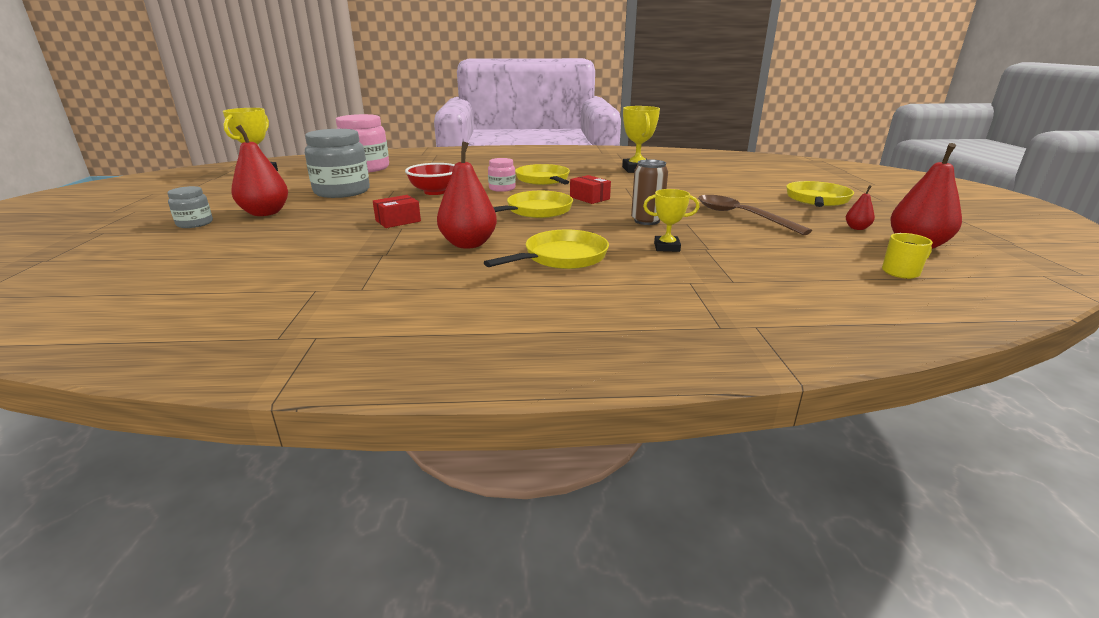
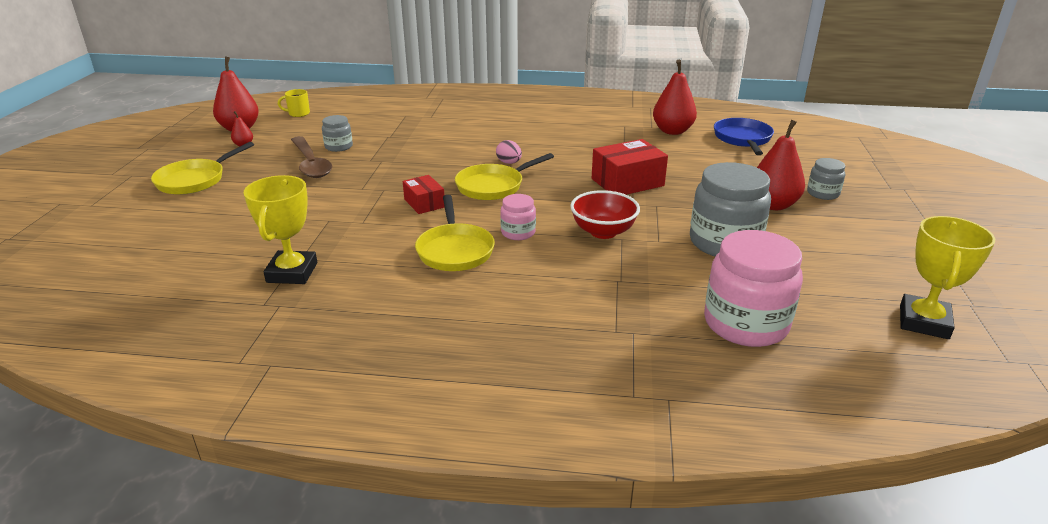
camera: 170 degrees left, 5 degrees up
(184, 278) = (743, 139): none -> blue pan
(398, 221) = (627, 182): red box -> red box, size x1.67
(468, 244) = (561, 152): red pear -> red pear (672, 131)
(529, 229) = (509, 163): none -> pink egg
(561, 257) = (496, 136): yellow pan -> none
(646, 221) = (401, 165): brown can -> none
(666, 247) = (416, 139): yellow trophy -> none
(745, 233) = (338, 147): none -> grey jar

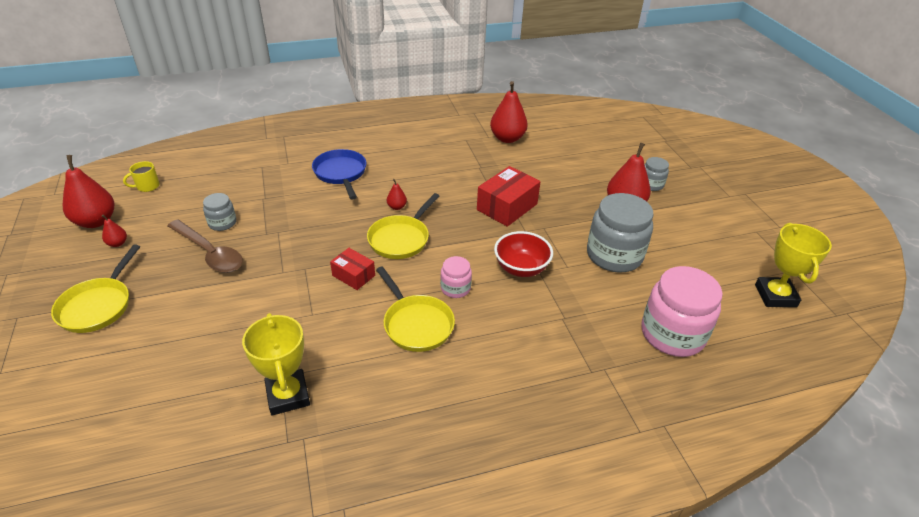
camera: 25 degrees left, 10 degrees up
(509, 163) = (397, 207): pink egg -> red pear
(743, 139) = (565, 136): blue pan -> blue pan (341, 173)

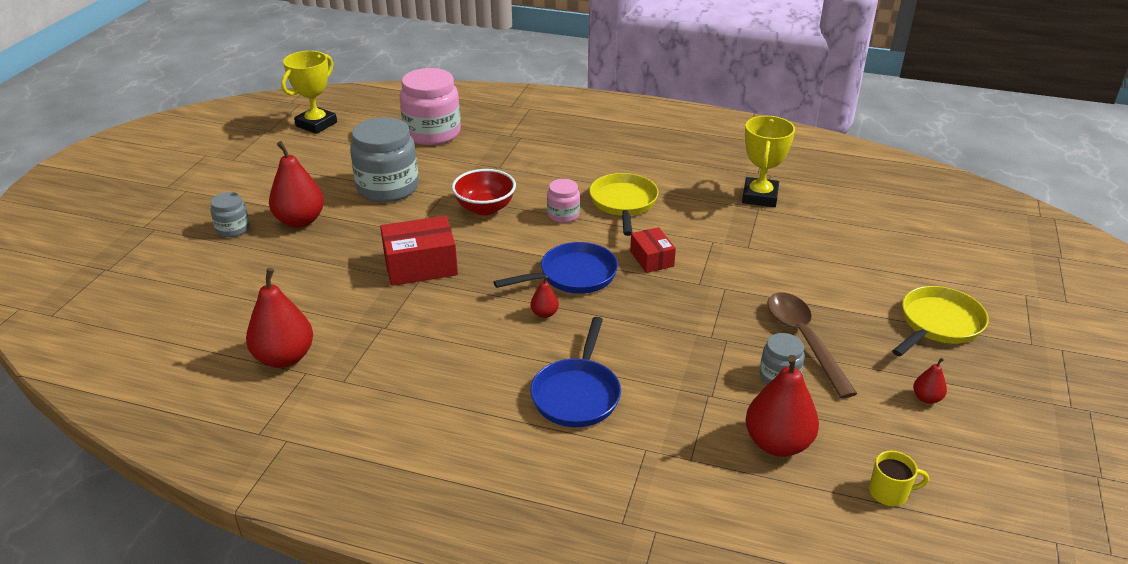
camera: 145 degrees left, 5 degrees down
(96, 221) = (965, 449): red pear -> red pear (777, 443)
(401, 239) = (573, 275): yellow pan -> blue pan

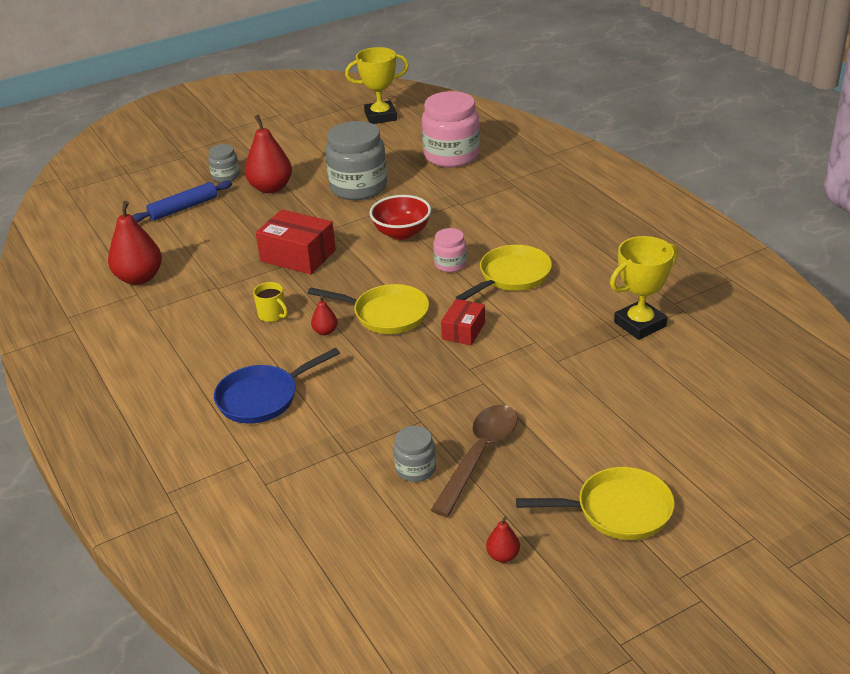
camera: 45 degrees right, 0 degrees up
(231, 275) = (183, 208): none -> blue rolling pin
(573, 275) = (386, 314): blue pan -> yellow pan
(777, 443) = (337, 512): red pear -> none
(889, 493) = (357, 595): yellow mug -> yellow mug (272, 315)

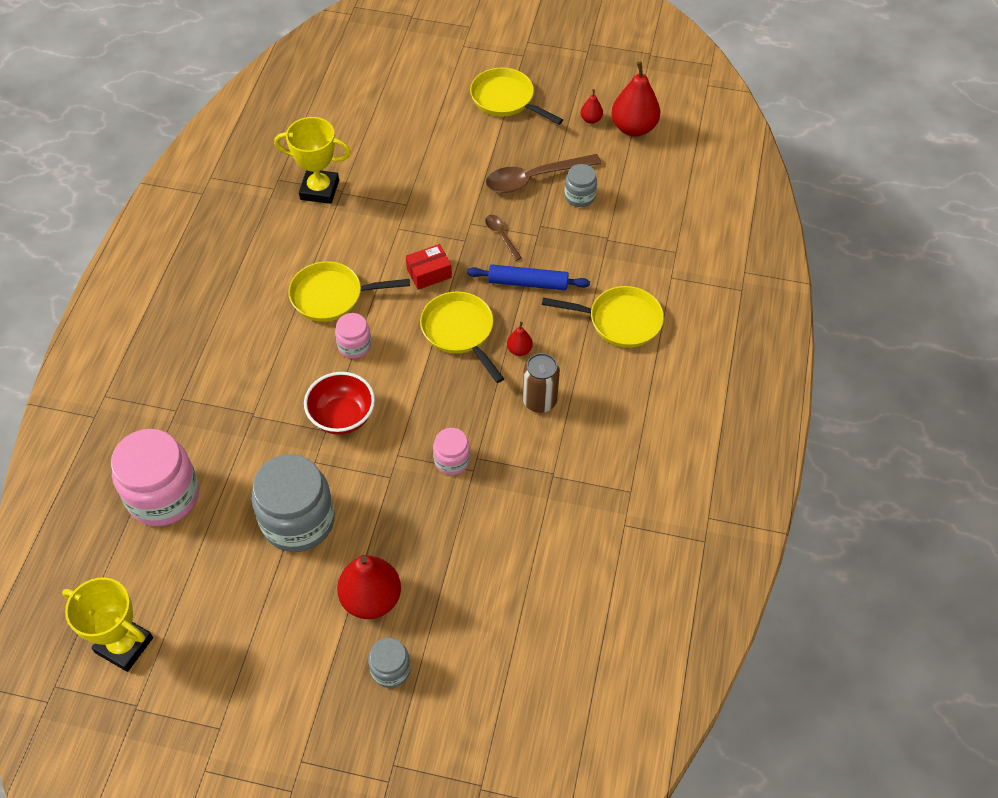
camera: 140 degrees left, 20 degrees up
(139, 278) = (607, 548): red pear -> red pear (633, 128)
(183, 208) = (481, 640): blue rolling pin -> blue rolling pin (528, 283)
(262, 398) = (620, 321): blue pan -> yellow pan
(272, 315) = (539, 401): yellow mug -> brown can
(298, 256) = (452, 460): red box -> pink jar
(443, 391) = (501, 236): none -> brown spoon

